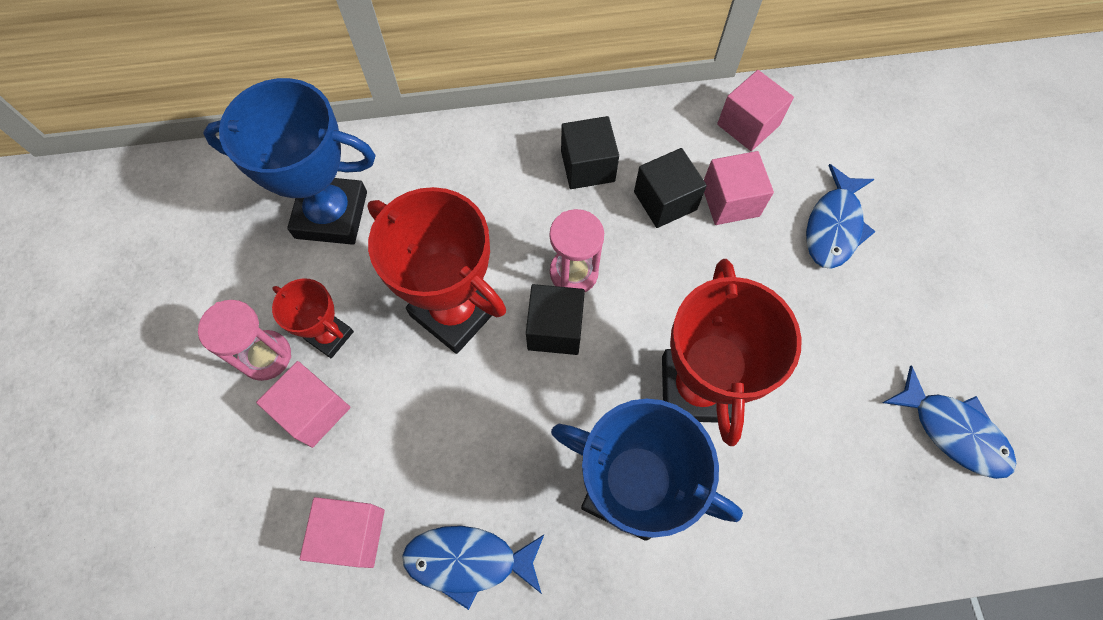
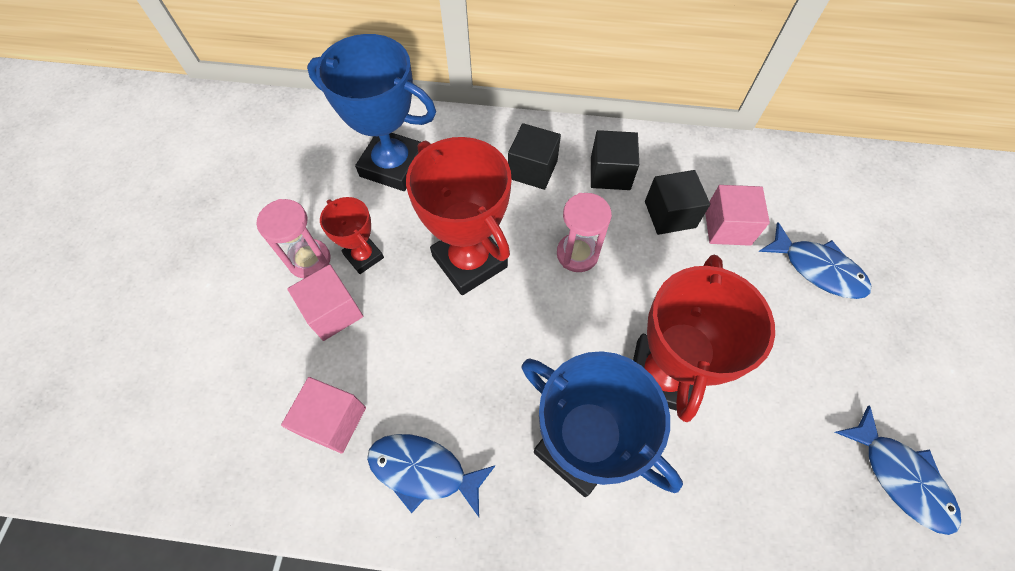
camera: 15 degrees right, 5 degrees down
(555, 329) = (549, 295): black cube -> black cube (532, 169)
(748, 125) = (756, 170): pink cube -> none
(834, 226) = (817, 269): blue fish -> blue fish turned 90 degrees counterclockwise

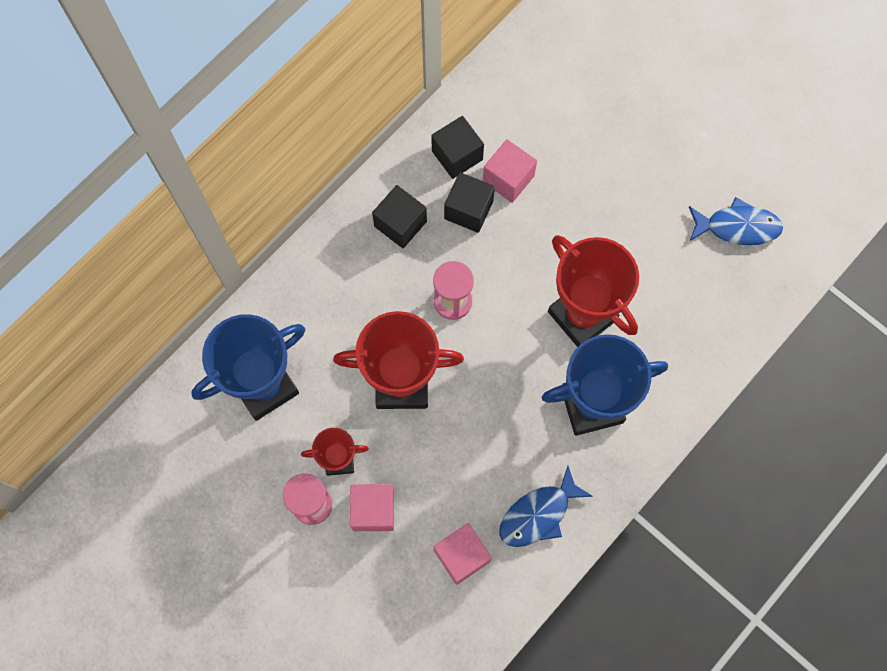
camera: 55 degrees left, 10 degrees up
(532, 169) = (352, 279): black cube -> black cube (457, 155)
(817, 269) = (583, 148): blue fish -> none

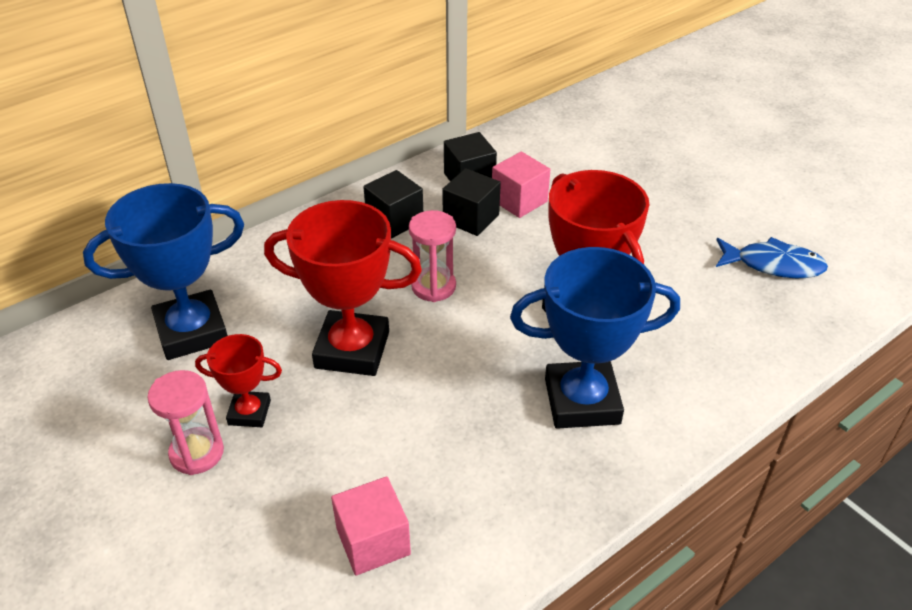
camera: 10 degrees right, 30 degrees down
(373, 510) = (272, 471): pink cube -> none
(538, 514) = (491, 508): blue fish -> none

